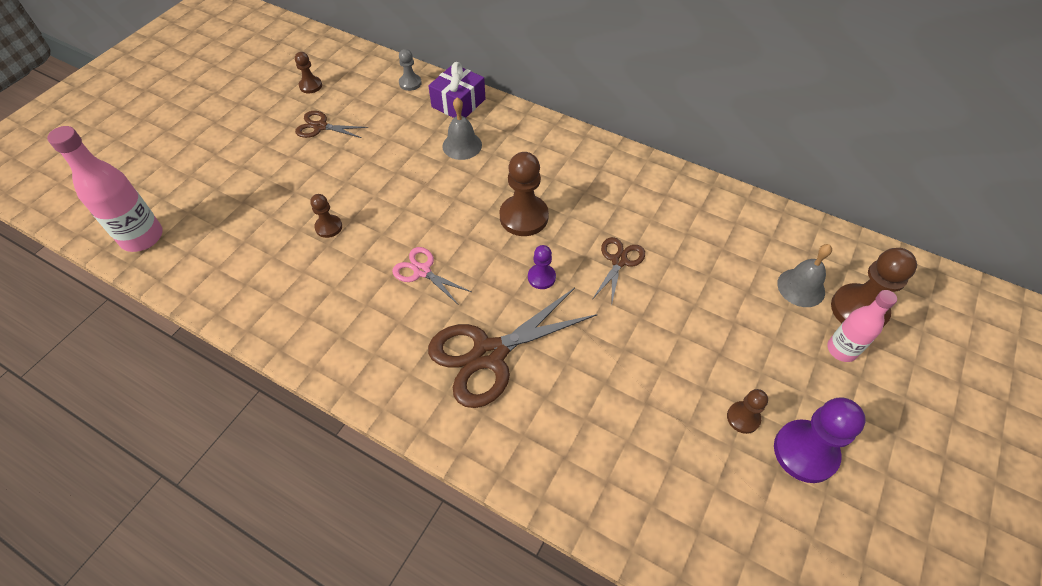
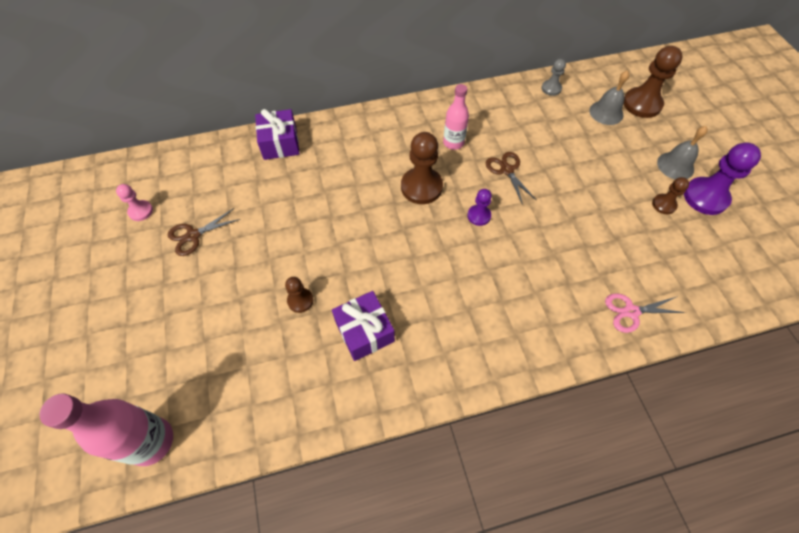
camera: 45 degrees left, 5 degrees up
(310, 86) = (141, 211): brown pawn -> pink pawn
(341, 286) = (364, 331): none -> purple gift
(410, 83) = (224, 153): grey pawn -> grey pawn (551, 88)
(422, 271) = (404, 274): pink scissors -> pink scissors (631, 311)
(462, 145) = (321, 171): grey bell -> grey bell (675, 165)
(489, 354) = (509, 288): brown scissors -> none
(841, 350) = (659, 131): pink bottle -> pink bottle (453, 143)

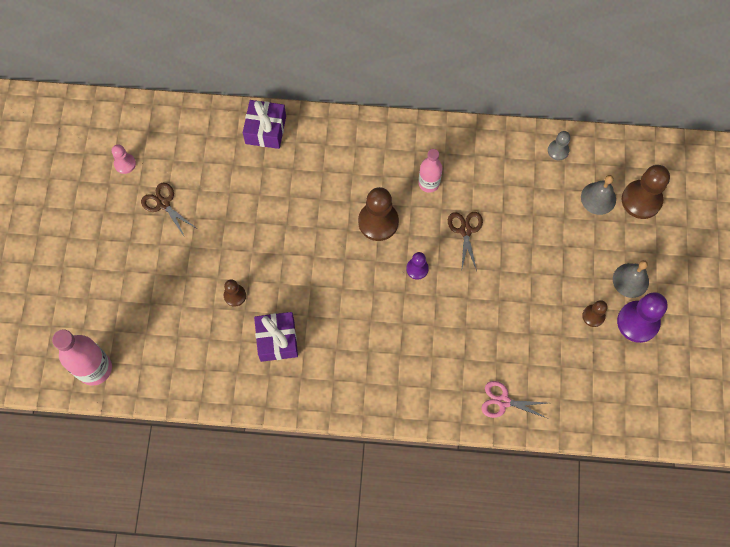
camera: 20 degrees right, 10 degrees up
(193, 235) = (163, 204): brown scissors -> brown scissors turned 60 degrees clockwise

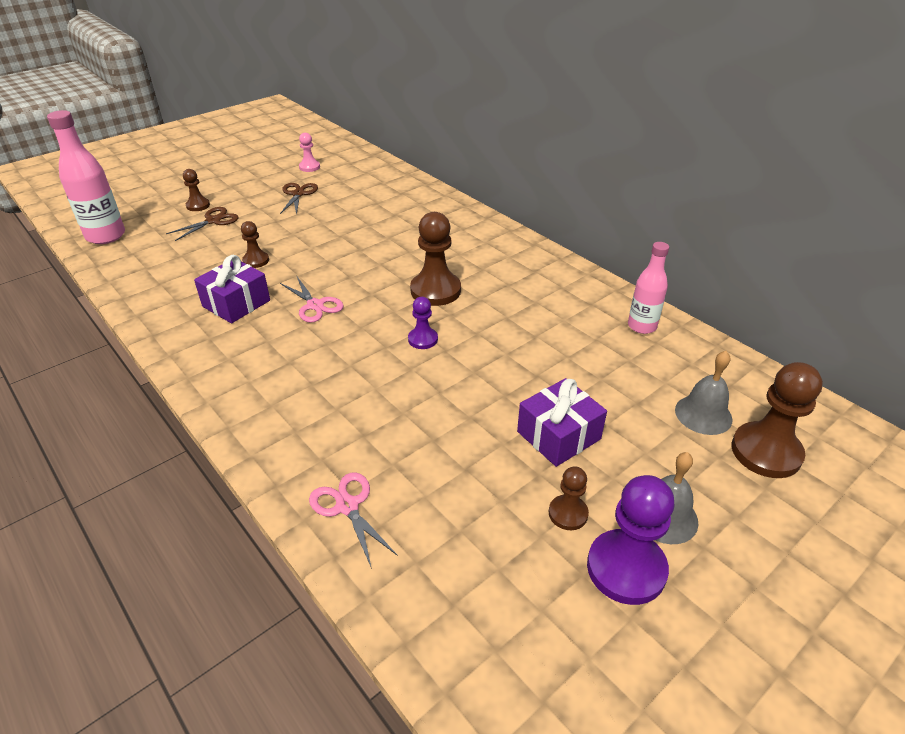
camera: 45 degrees right, 30 degrees down
(109, 281) = (198, 205): none -> brown pawn
(266, 130) = (428, 200): purple gift -> purple gift (558, 435)
(325, 298) = (315, 305): none -> pink scissors
(429, 183) = (518, 295): pink bottle -> pink bottle (642, 326)
(465, 230) = (510, 345): brown scissors -> brown scissors (213, 221)
(558, 150) = (693, 351): grey pawn -> none

